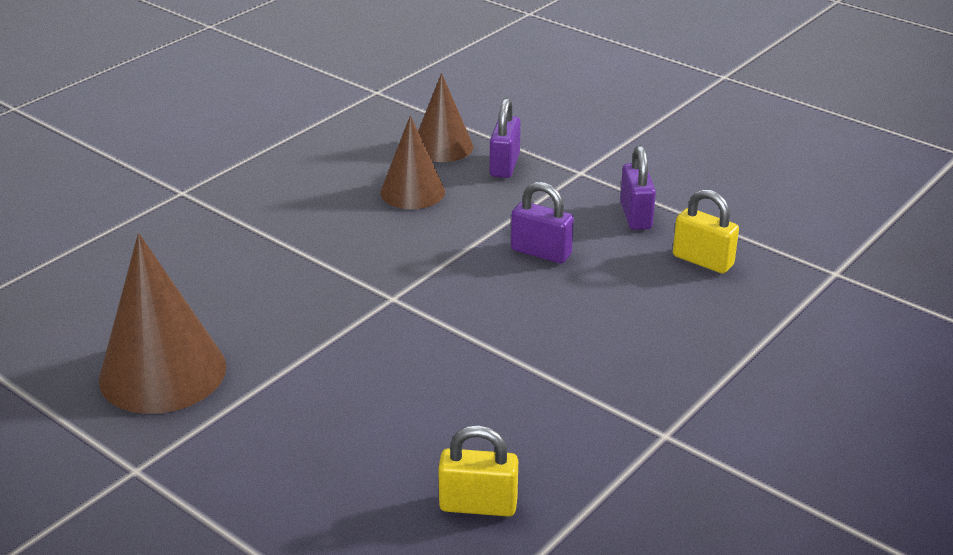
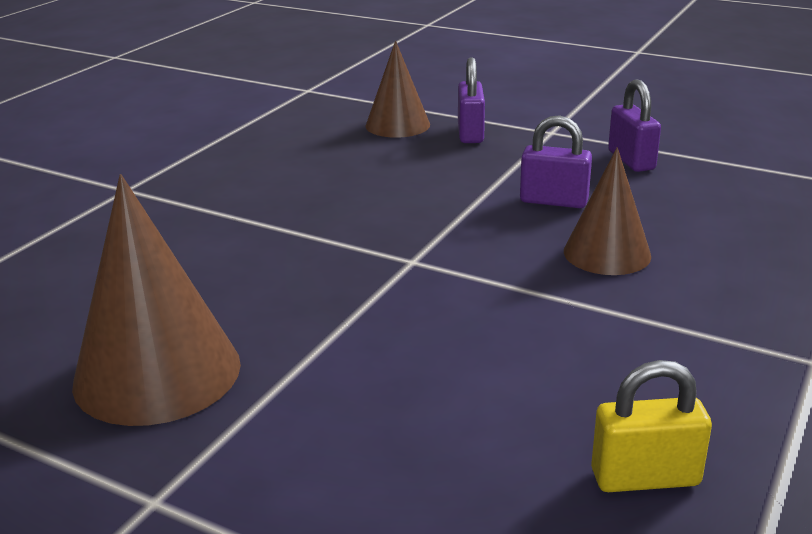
camera: 10 degrees left, 5 degrees down
(412, 192) = (385, 164): brown cone -> brown cone (607, 253)
(702, 261) = (727, 190): yellow padlock -> none

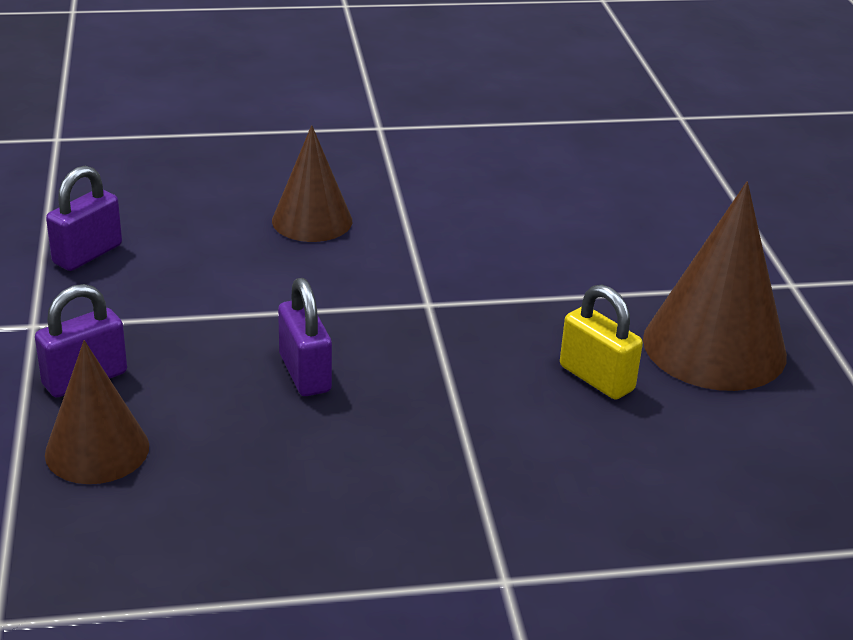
camera: 130 degrees left, 5 degrees up
(553, 201) = (233, 270): purple padlock -> purple padlock (305, 373)
(645, 477) = (557, 154): yellow padlock -> yellow padlock (596, 378)

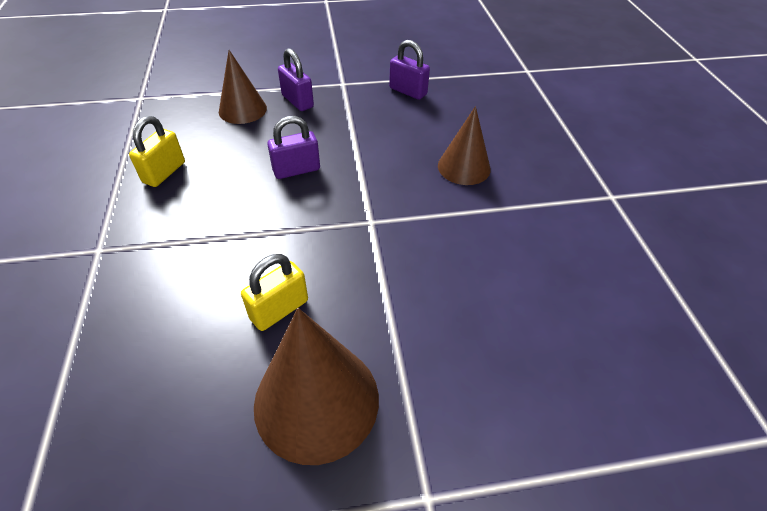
camera: 90 degrees right, 15 degrees up
(298, 532) = (164, 172): none -> yellow padlock

